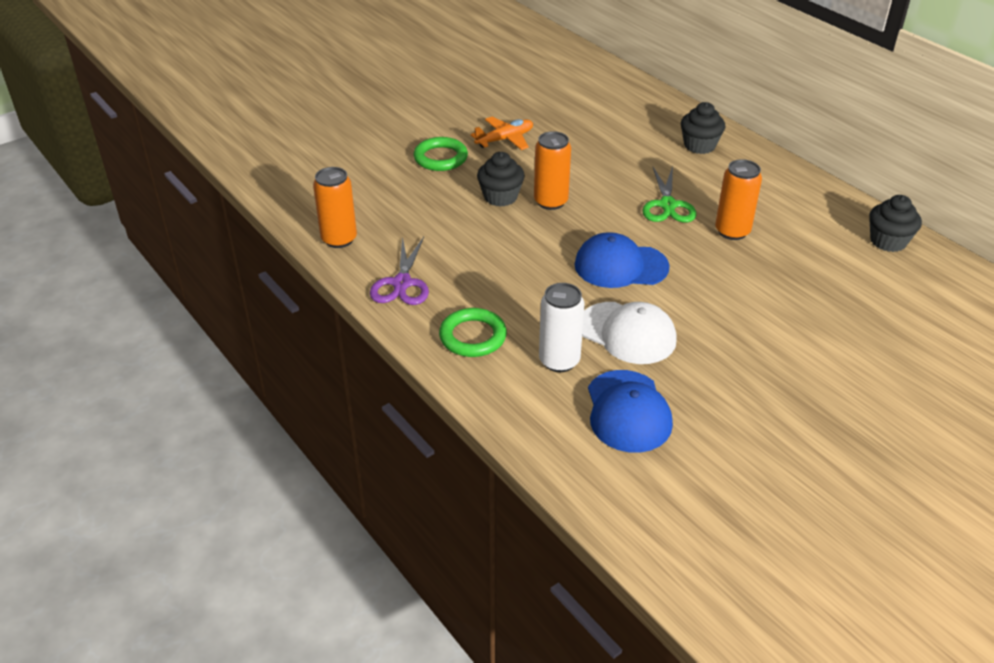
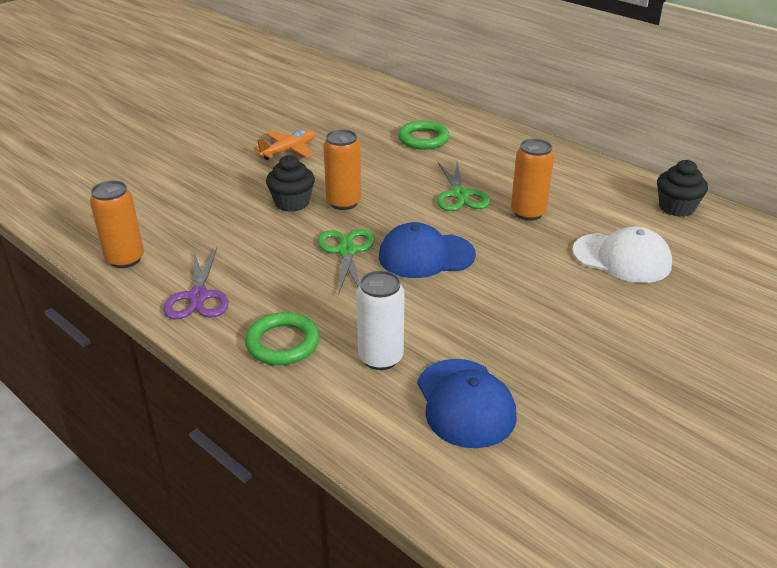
camera: 10 degrees left, 5 degrees down
(440, 158) = (226, 172): green ring -> green ring (423, 139)
(545, 253) = (346, 251): none -> green scissors
(627, 333) = (447, 321): white cap -> white cap (622, 258)
(699, 145) = (478, 140): black cupcake -> none

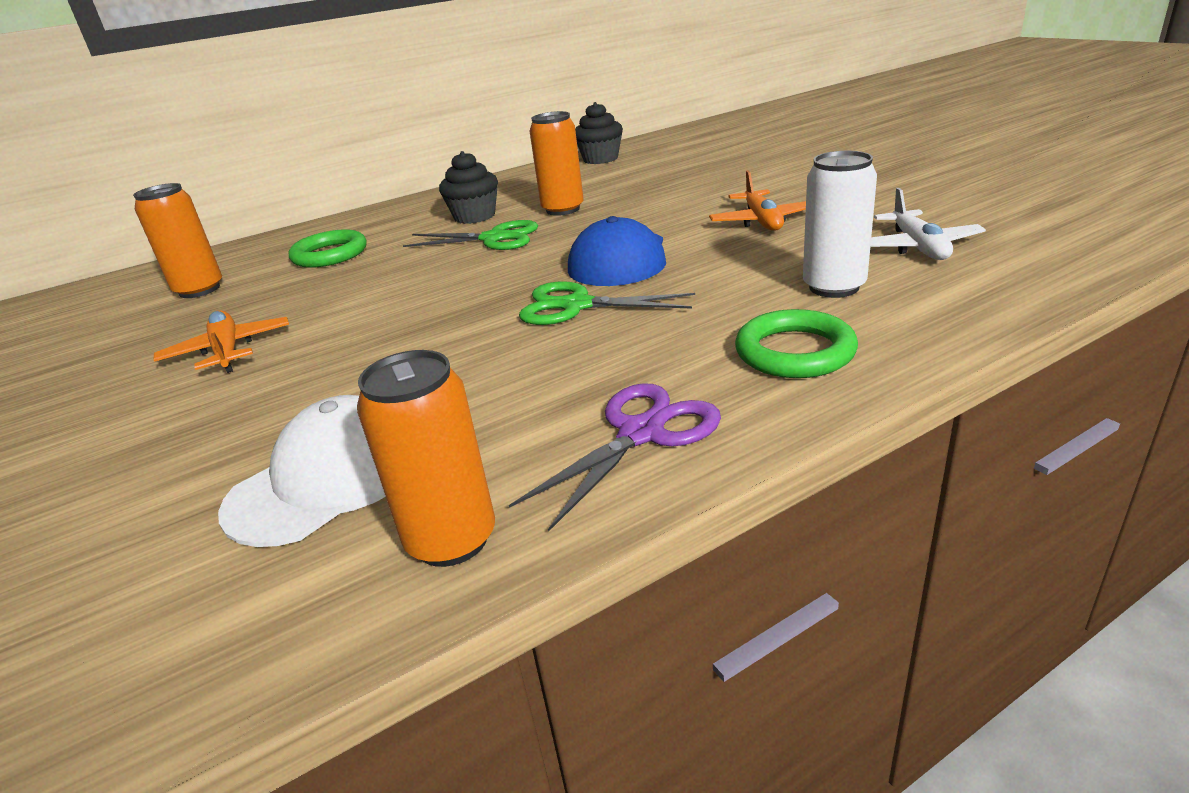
camera: 70 degrees left, 5 degrees down
(198, 296) = (641, 433): purple scissors -> purple scissors turned 60 degrees counterclockwise
(292, 203) = (403, 347): black cupcake -> black cupcake (474, 216)
(344, 202) = (443, 307): orange can -> orange can (199, 290)
(465, 403) = (918, 247): blue cap -> white plane
(516, 316) = (762, 221): none -> orange plane
(622, 258) = (674, 179): white cap -> white cap (328, 479)

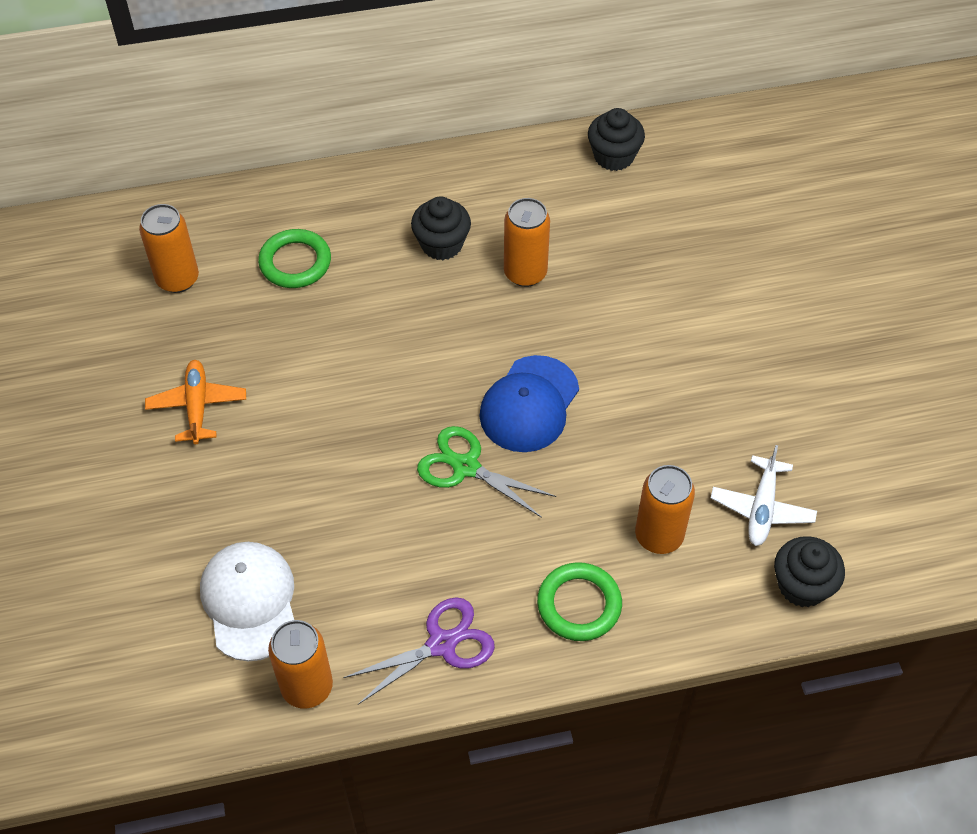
camera: 15 degrees right, 25 degrees up
(328, 479) = (249, 601): white cap -> white cap turned 75 degrees counterclockwise
(494, 238) = (444, 306): green scissors -> none
(762, 221) = (678, 396): orange plane -> none
(834, 287) = (659, 536): white can -> orange can
(1025, 272) = (802, 585): none -> black cupcake

